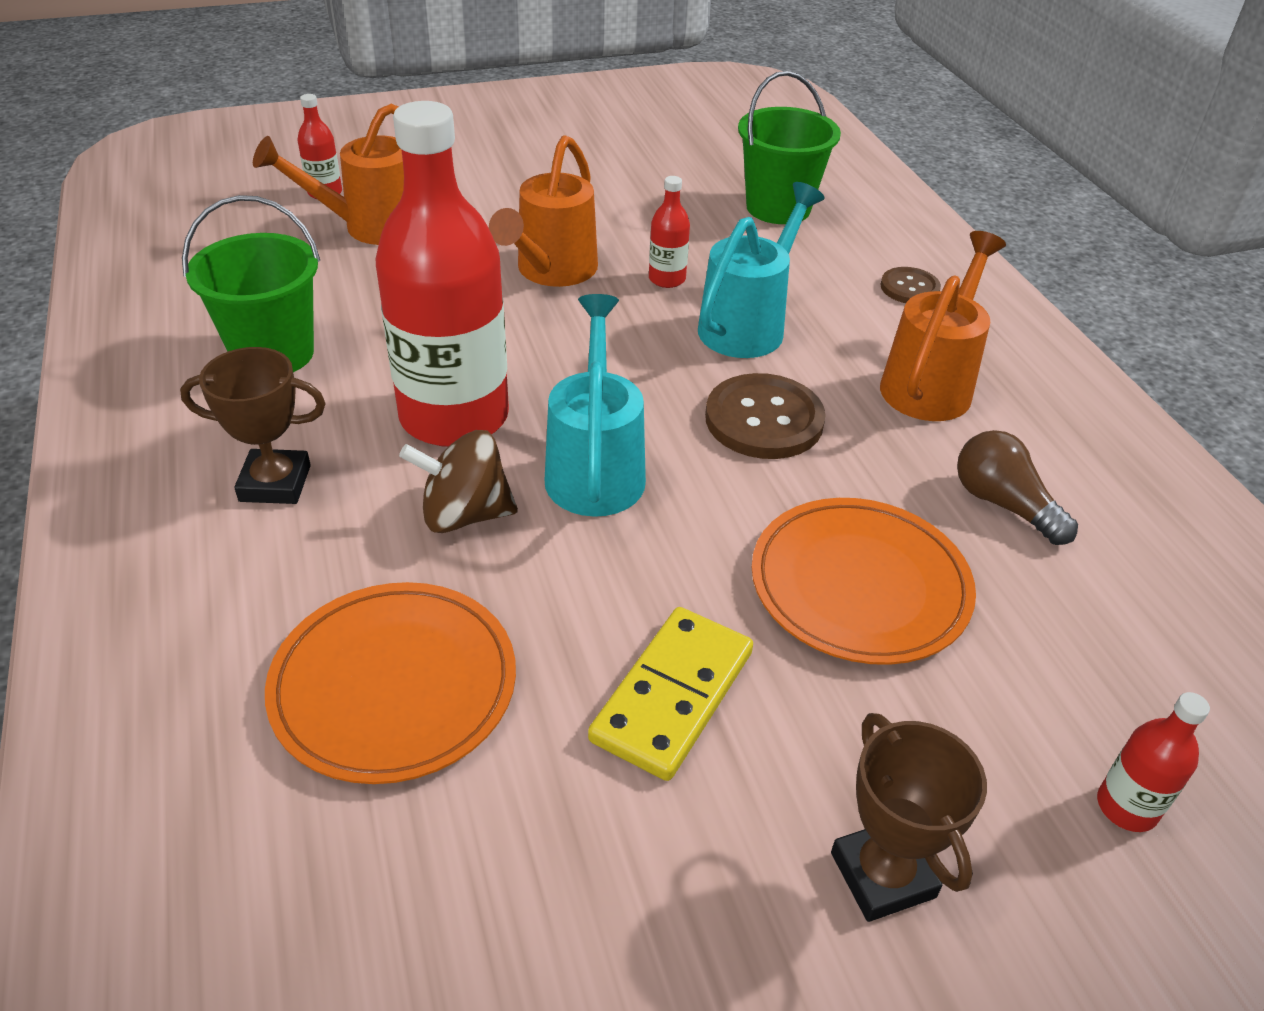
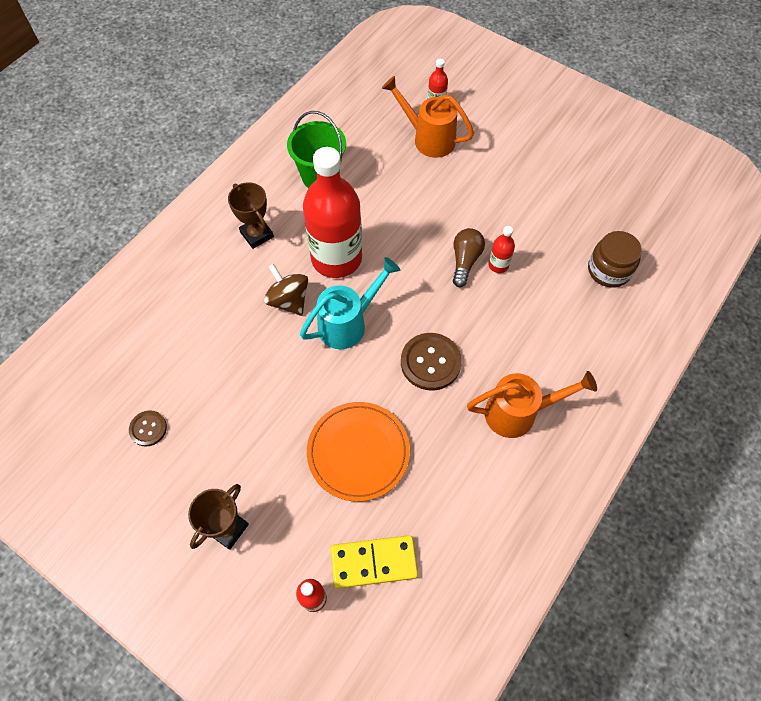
camera: 55 degrees right, 20 degrees up
(394, 685) = (199, 338): orange plate -> none
(552, 271) = (461, 221): orange watering can -> none
(673, 696) = (255, 422): yellow domino -> yellow domino (374, 562)
(748, 325) = (493, 317): turquoise watering can -> none
(778, 208) = (609, 270): green bucket -> brown jar
(909, 288) = (592, 365): brown button -> brown button (148, 429)
(1003, 504) = (454, 483): brown light bulb -> brown light bulb (465, 261)

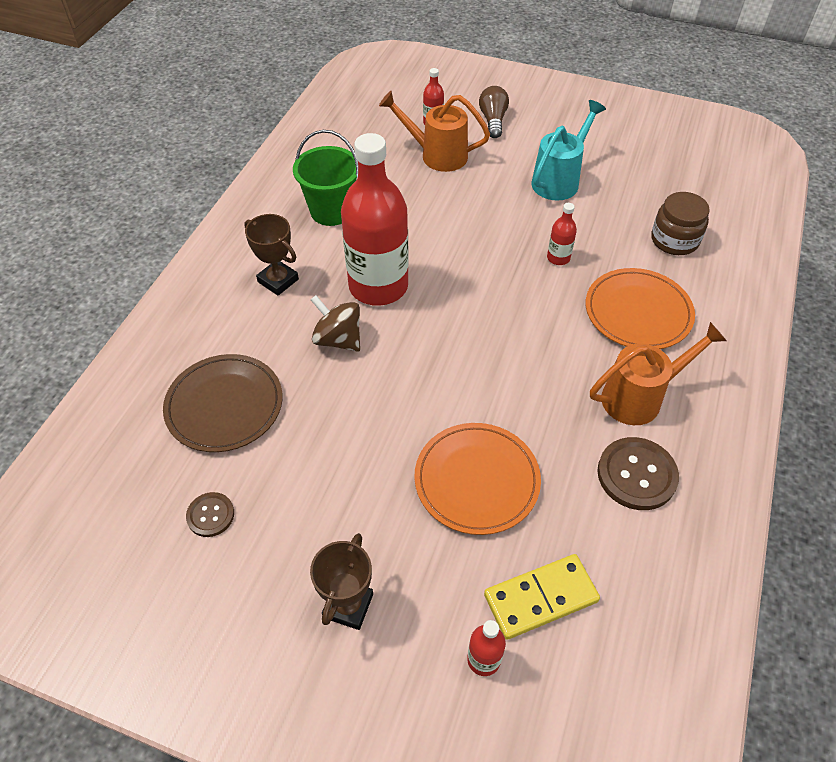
camera: 15 degrees left, 10 degrees down
(183, 338) = (224, 405): none -> brown plate
(348, 323) = (415, 348): turquoise watering can -> turquoise watering can (559, 180)
(430, 362) = (523, 368): brown button -> brown button (636, 475)
(465, 261) = (521, 261): brown light bulb -> brown light bulb (493, 120)
(548, 333) = (638, 312): none -> orange plate

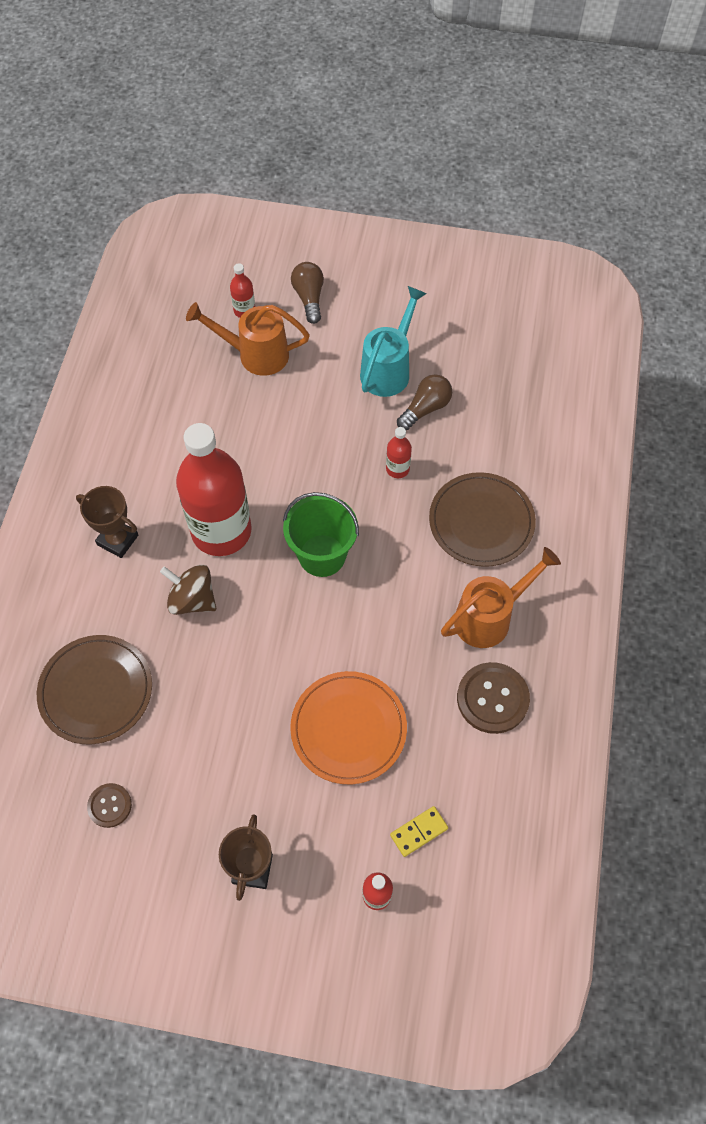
camera: 10 degrees left, 10 degrees up
(331, 211) = (156, 445): green bucket -> green bucket (322, 555)
(540, 598) = (419, 832): yellow domino -> yellow domino, size x0.58
(591, 214) = (425, 408): none -> brown light bulb
(638, 312) = (481, 522): orange plate -> brown plate
(674, 240) = (511, 429): brown jar -> none

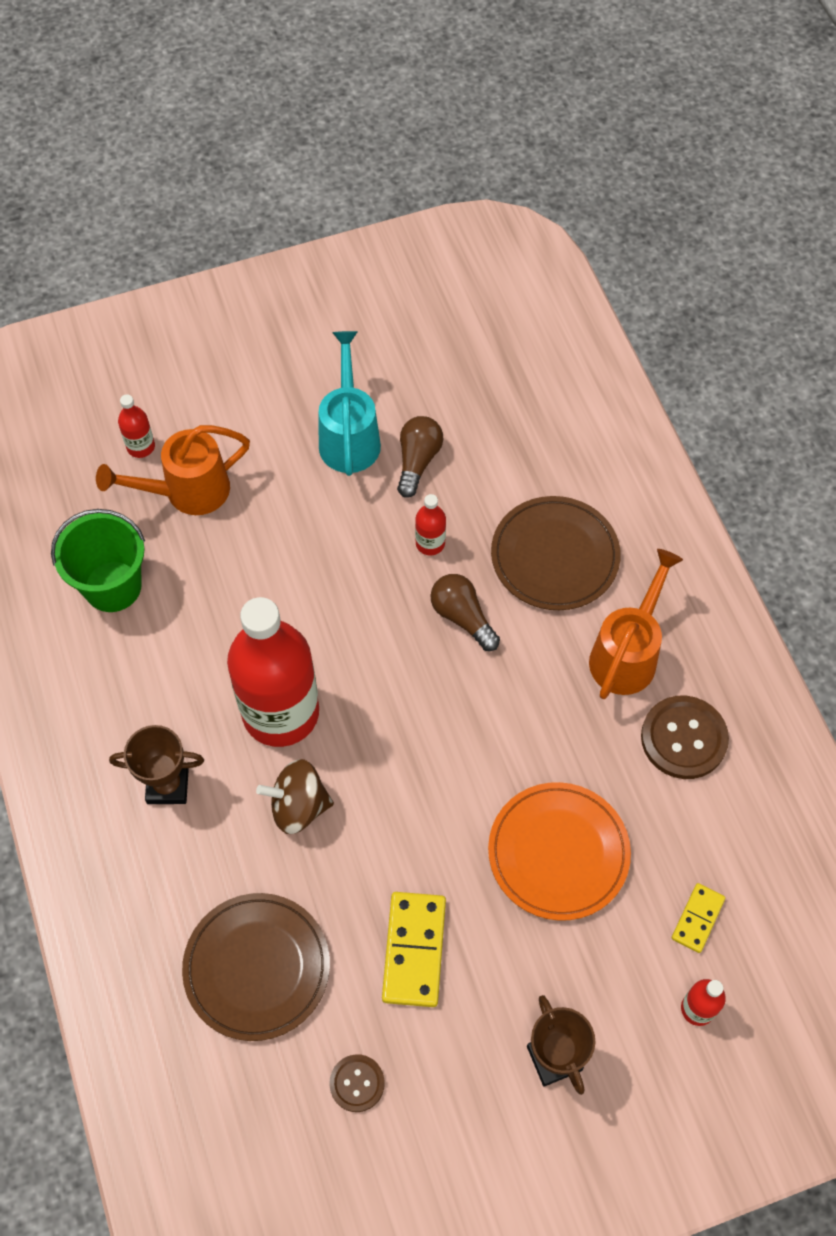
camera: 30 degrees left, 0 degrees up
(205, 738) = (414, 950): none -> yellow domino
(309, 298) = (207, 397): brown light bulb -> brown light bulb (462, 617)
(322, 555) = (410, 681): green bucket -> green bucket (113, 586)

